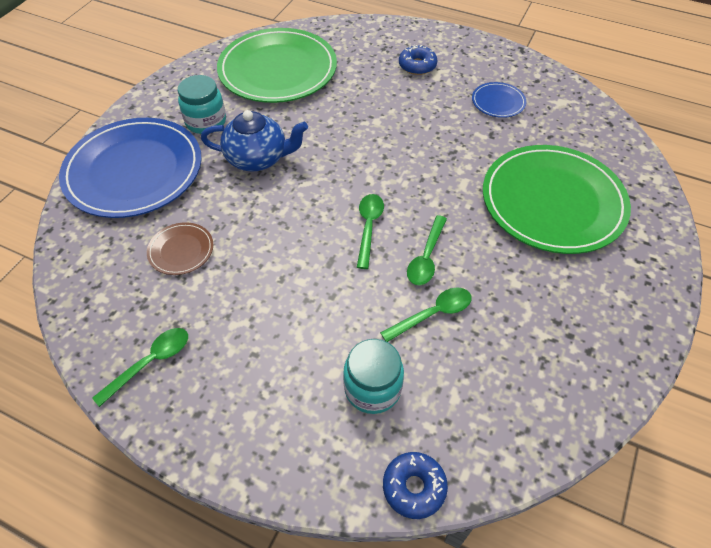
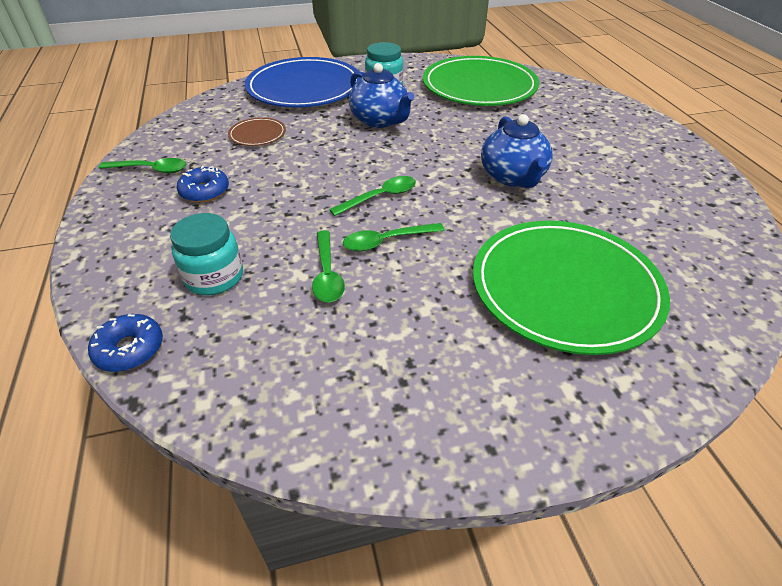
camera: 50 degrees right, 10 degrees down
(417, 65) = (598, 135): blue donut -> blue donut (205, 191)
(419, 141) = (513, 177): none -> blue teapot
(432, 314) = (327, 274): green spoon -> green spoon turned 60 degrees clockwise
(498, 102) = (637, 195): blue plate -> none

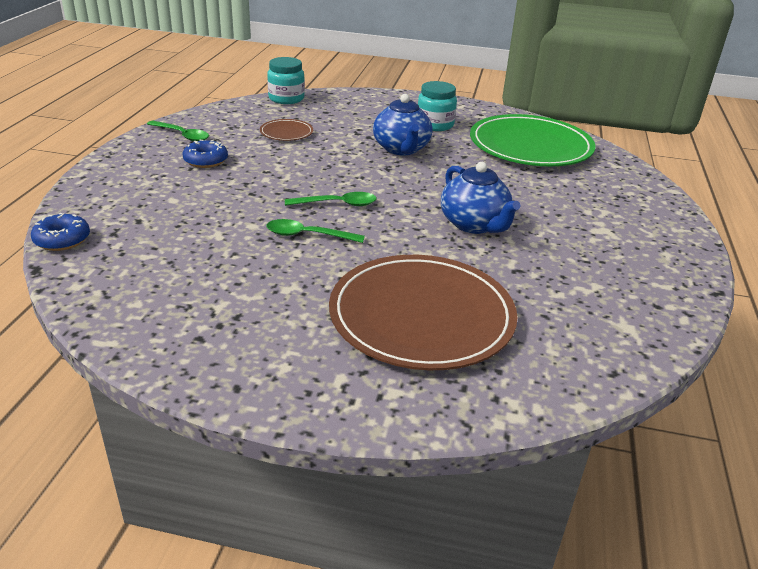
camera: 25 degrees right, 10 degrees down
(214, 277) = (157, 217): turquoise jar -> turquoise jar (286, 99)
(304, 87) = (362, 108): blue plate -> none
(327, 274) = (238, 241): green spoon -> none
(513, 177) = (474, 224): blue teapot -> blue teapot turned 45 degrees counterclockwise
(565, 288) = (421, 316): green plate -> brown plate

